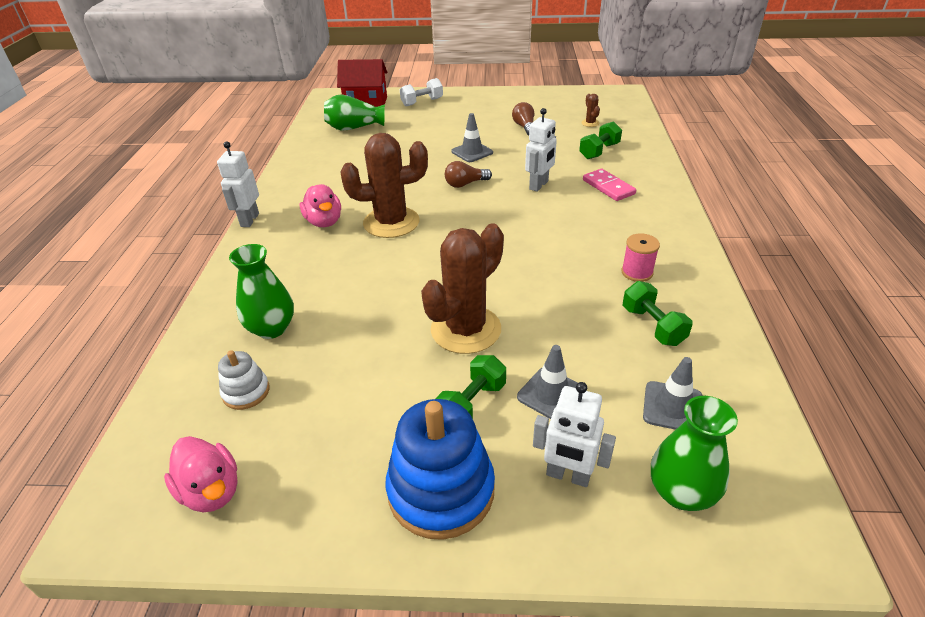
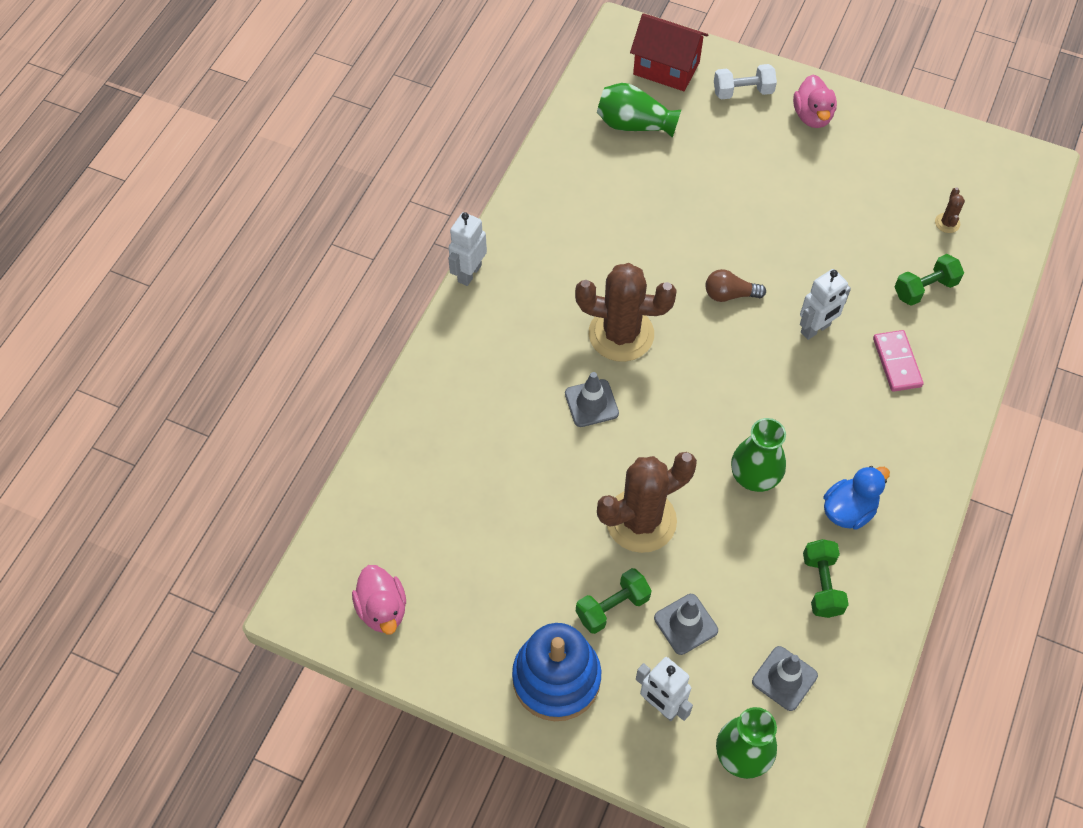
camera: 20 degrees right, 20 degrees up
(246, 392) = (425, 519): white stacking toy -> none
(272, 328) = (461, 450): green vase -> green vase (754, 476)
(324, 222) = (548, 306): pink duck -> pink duck (812, 116)
(472, 152) = (763, 233): grey traffic cone -> grey traffic cone (591, 403)
(524, 127) = (855, 201): brown light bulb -> none
(637, 272) = (848, 510): pink spool -> blue duck

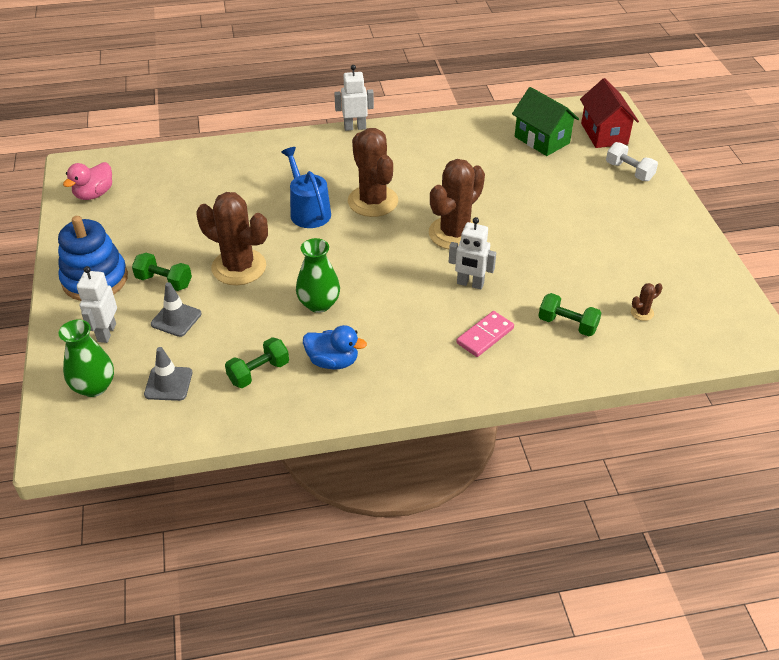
camera: 55 degrees right, 15 degrees down
(591, 403) = (308, 211): grey traffic cone -> blue watering can
(634, 124) = (542, 140): green vase -> green house
(729, 294) = (454, 233): brown light bulb -> brown cactus
(812, 116) = (651, 209): pink duck -> none

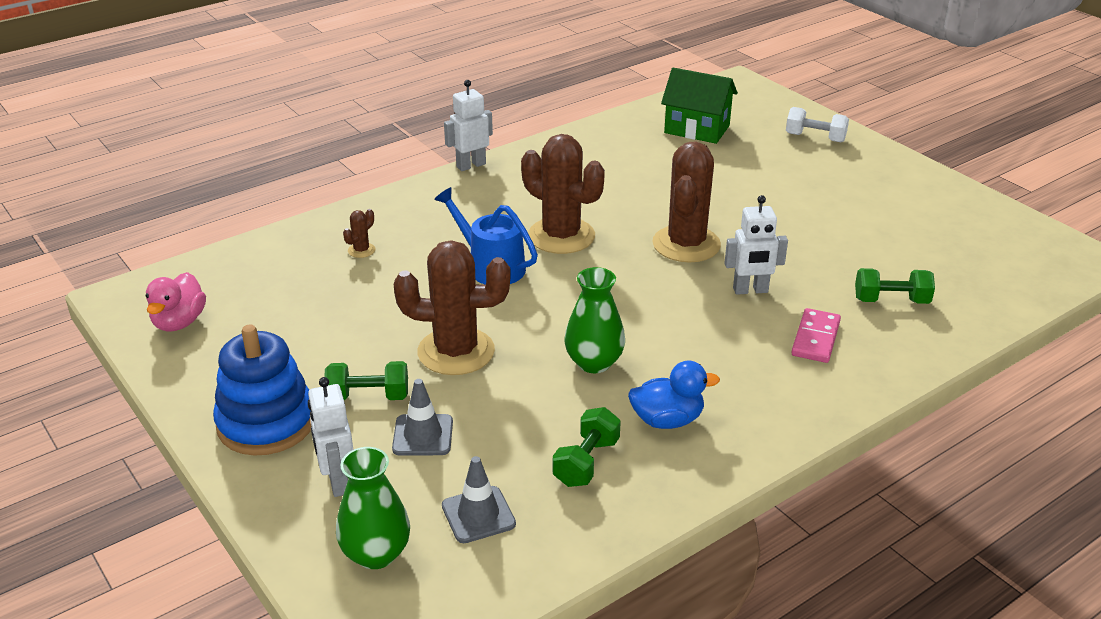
camera: 25 degrees left, 10 degrees down
(604, 134) = (756, 109): red house -> none
(642, 313) = (954, 267): brown cactus -> brown cactus (361, 250)

